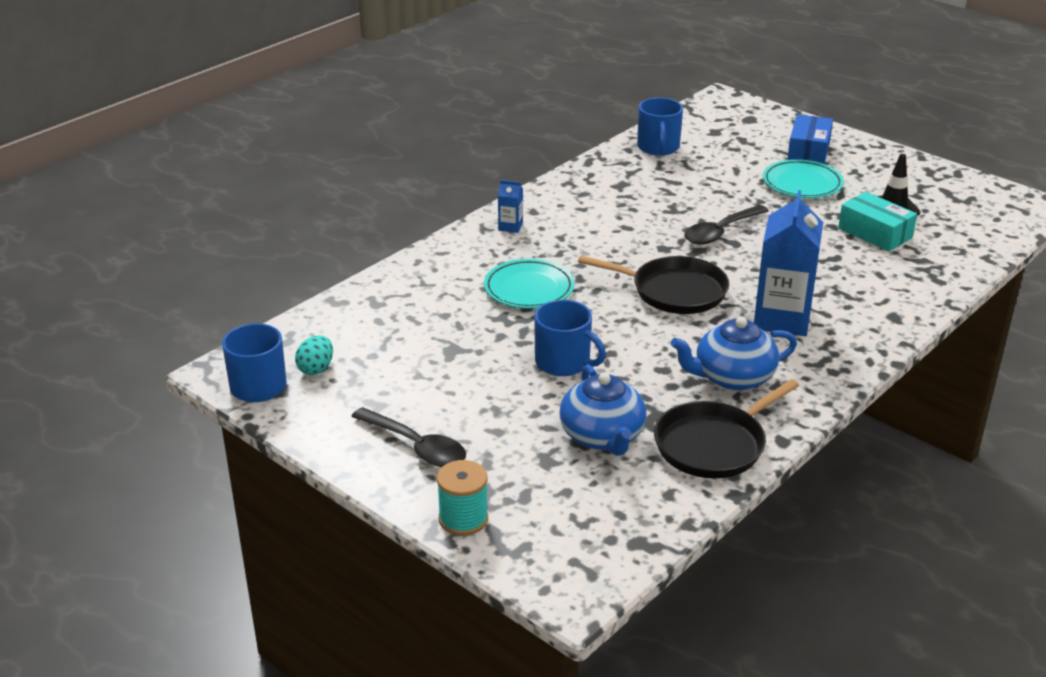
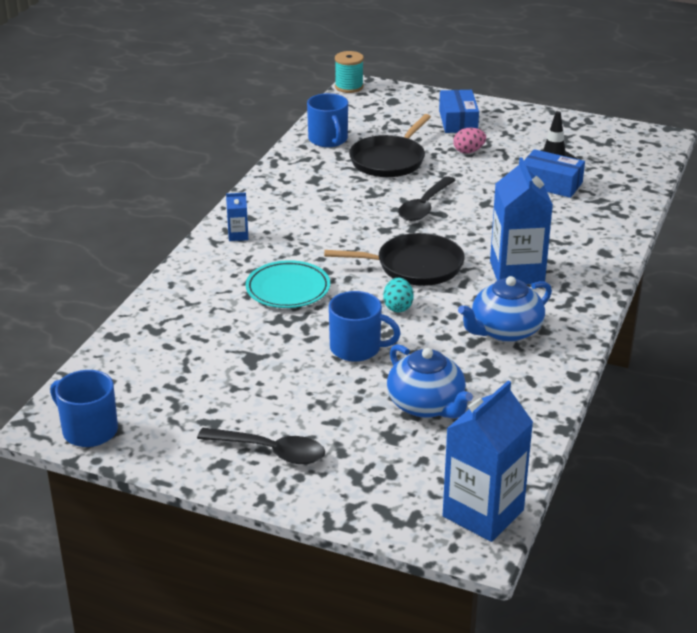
camera: 20 degrees left, 0 degrees up
(316, 369) = (135, 402): turquoise egg -> turquoise egg (398, 307)
(463, 519) = (349, 505): turquoise spool -> turquoise spool (349, 87)
(596, 562) = (483, 513): none -> blue carton
(713, 444) = (521, 391): black pan -> black pan (389, 160)
(802, 184) = (468, 151): turquoise plate -> pink egg
(875, 233) = (551, 184): turquoise box -> blue box

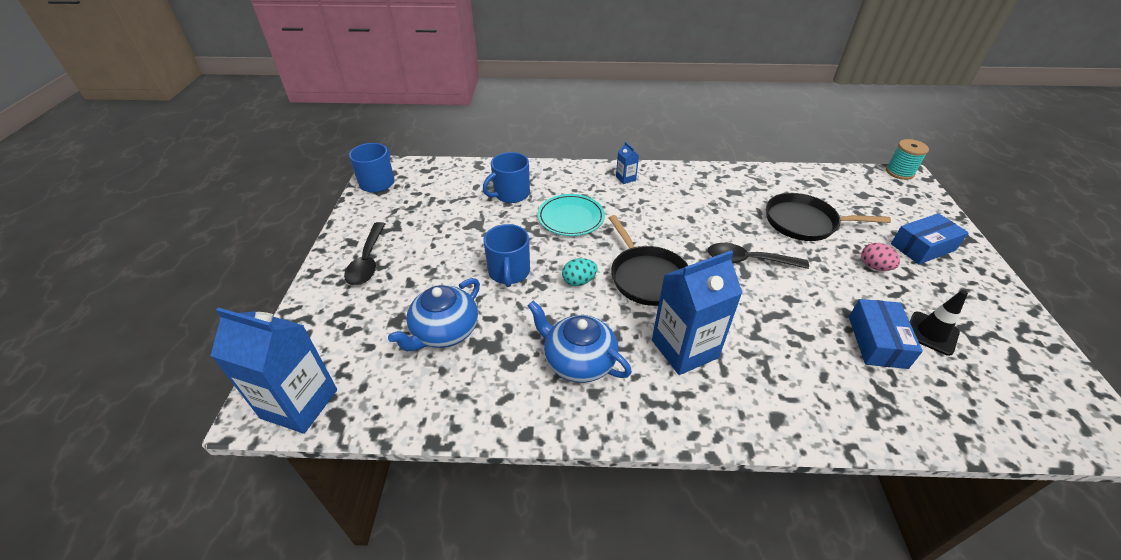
camera: 70 degrees right, 10 degrees up
(328, 139) = (801, 183): blue mug -> blue mug (511, 194)

